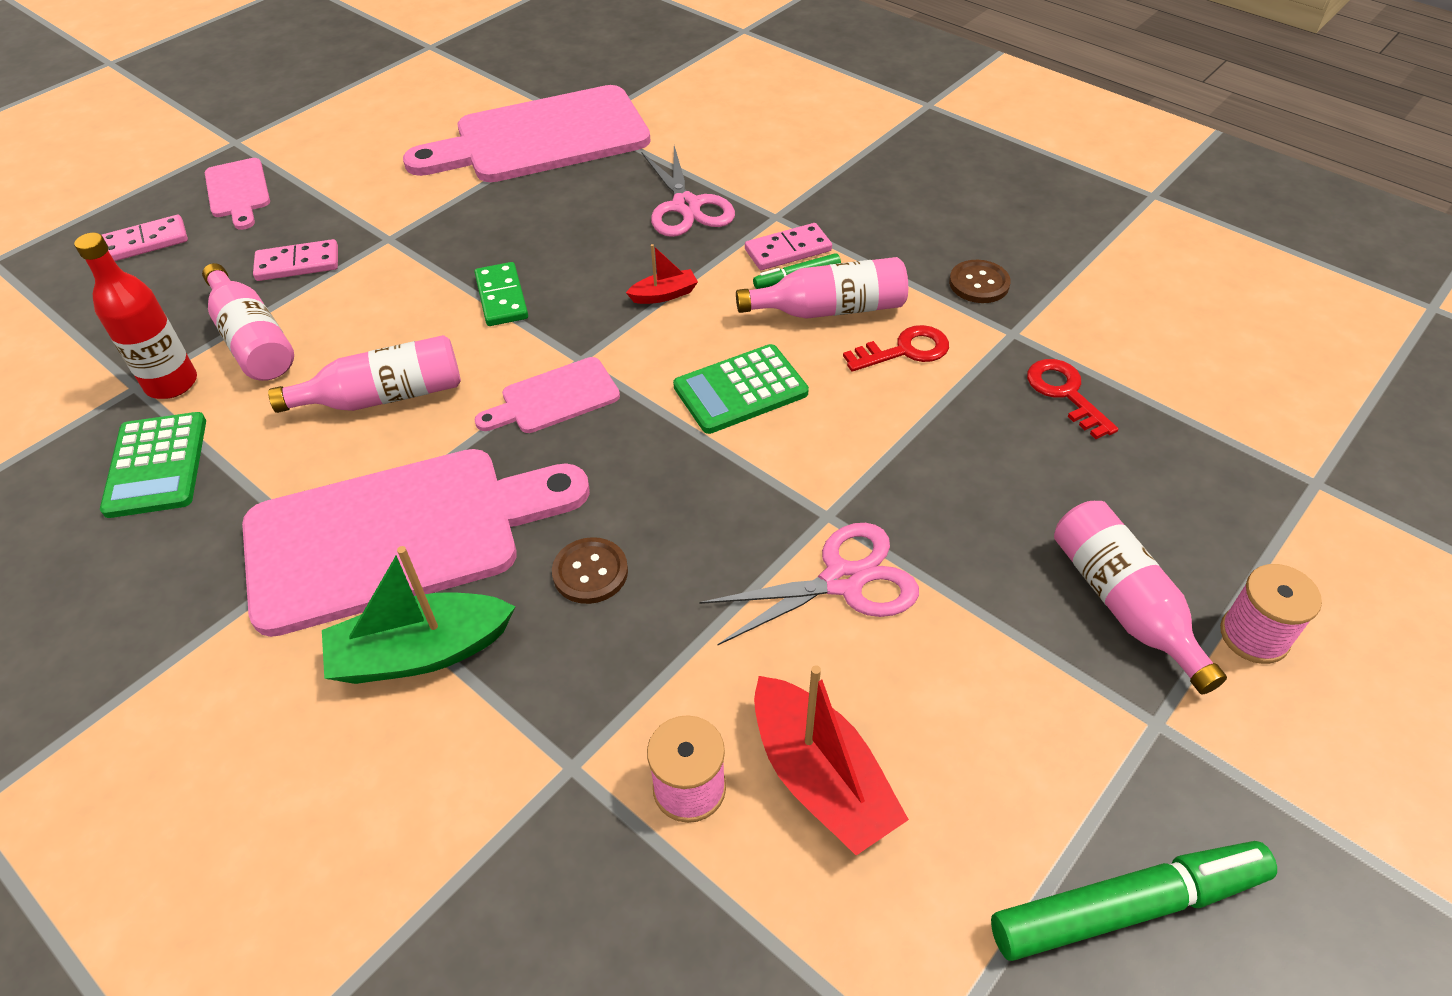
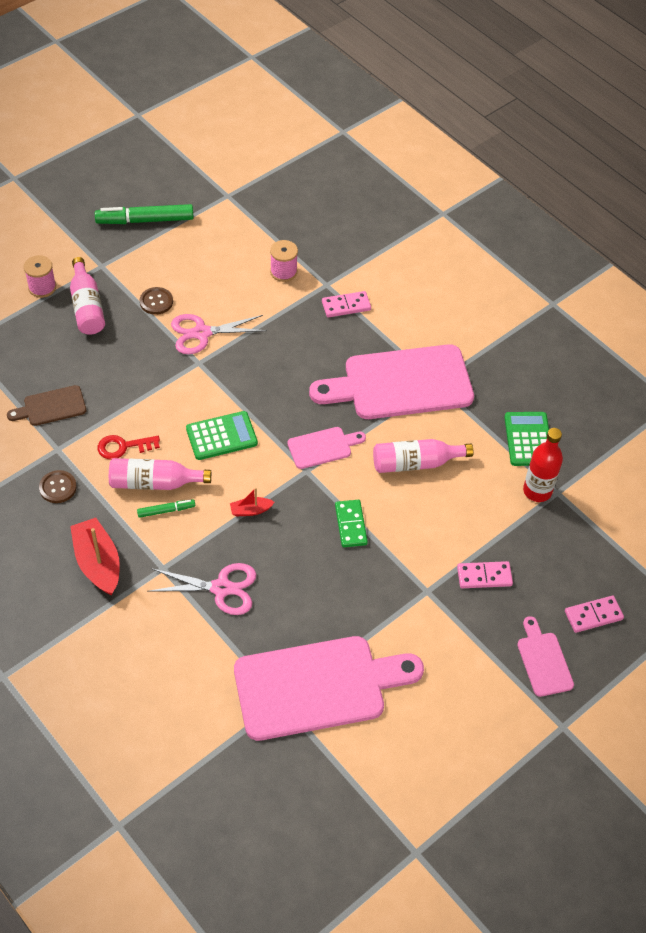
camera: 175 degrees left, 5 degrees up
(253, 340) = (498, 515): pink bottle -> none
(421, 652) = (386, 332): green boat -> none
(590, 572) = (312, 353): brown button -> brown button (156, 302)
(686, 206) = (221, 588): pink scissors -> pink scissors turned 105 degrees clockwise
(788, 250) = (164, 535): pink domino -> pink domino (346, 306)
(820, 778) = (234, 267): red boat -> red boat (98, 563)
(1065, 393) = (51, 407): red key -> brown cutting board

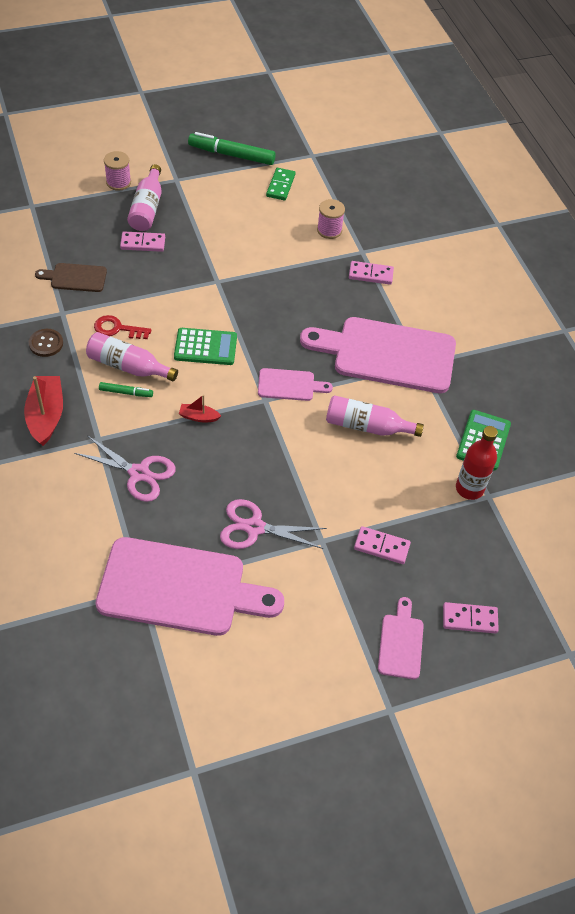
camera: 20 degrees right, 0 degrees up
(102, 347) = (143, 243): none -> pink domino
(156, 302) = (207, 221): brown button -> none
(202, 333) = (232, 258): pink scissors -> pink scissors (254, 527)
(351, 525) = (281, 459): green domino -> green domino (280, 186)

